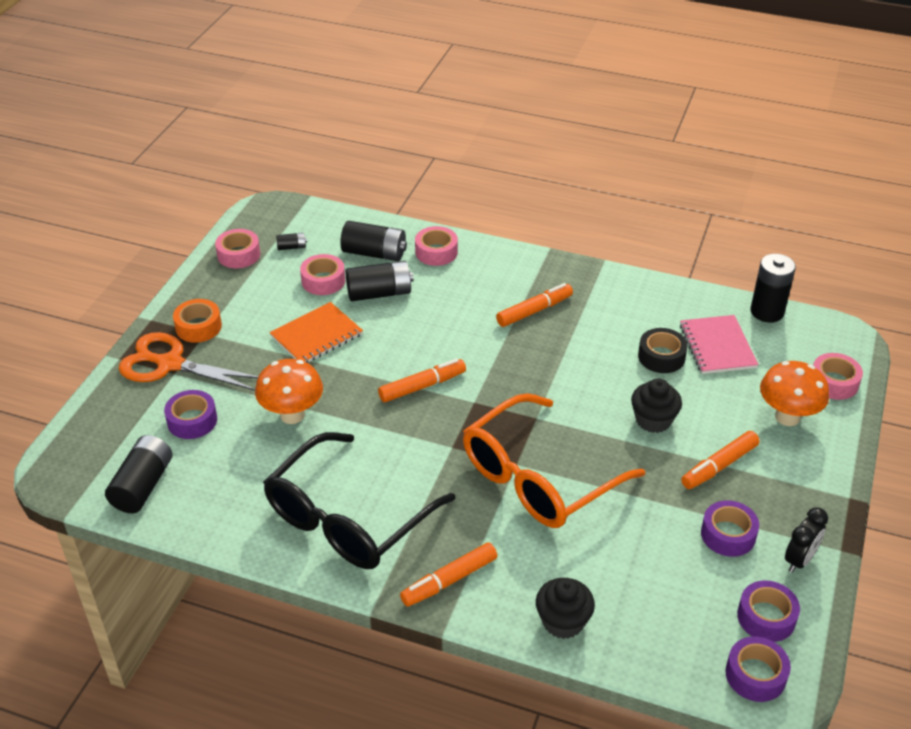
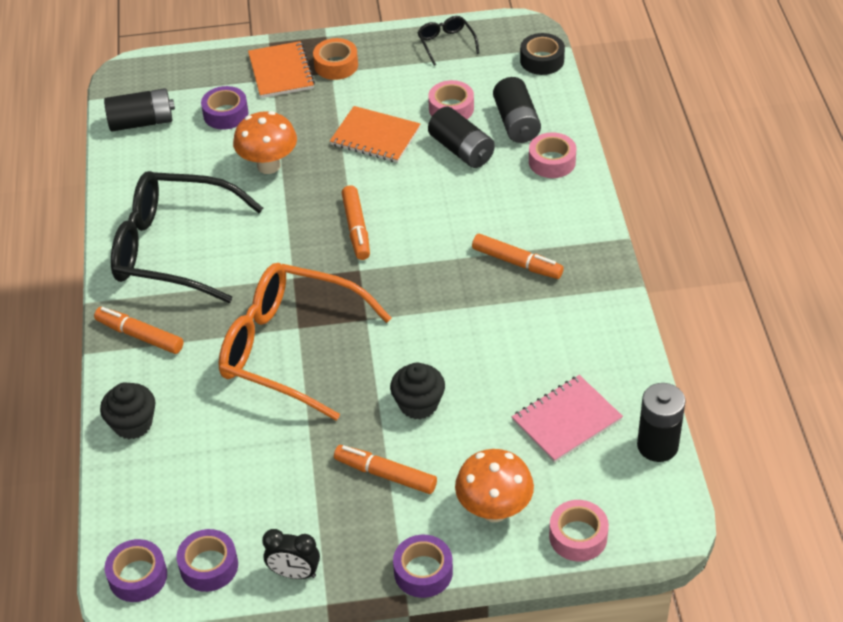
camera: 65 degrees right, 5 degrees up
(170, 364) = (281, 72): orange scissors -> orange notebook
(238, 255) = (446, 43): pink tape -> black glasses
(292, 247) = (483, 69): black battery -> none
(422, 386) = (356, 228): orange marker -> orange marker turned 45 degrees clockwise
(661, 357) = (517, 381): black tape -> black tape (542, 60)
(728, 535) = (297, 508): purple tape -> purple tape (423, 572)

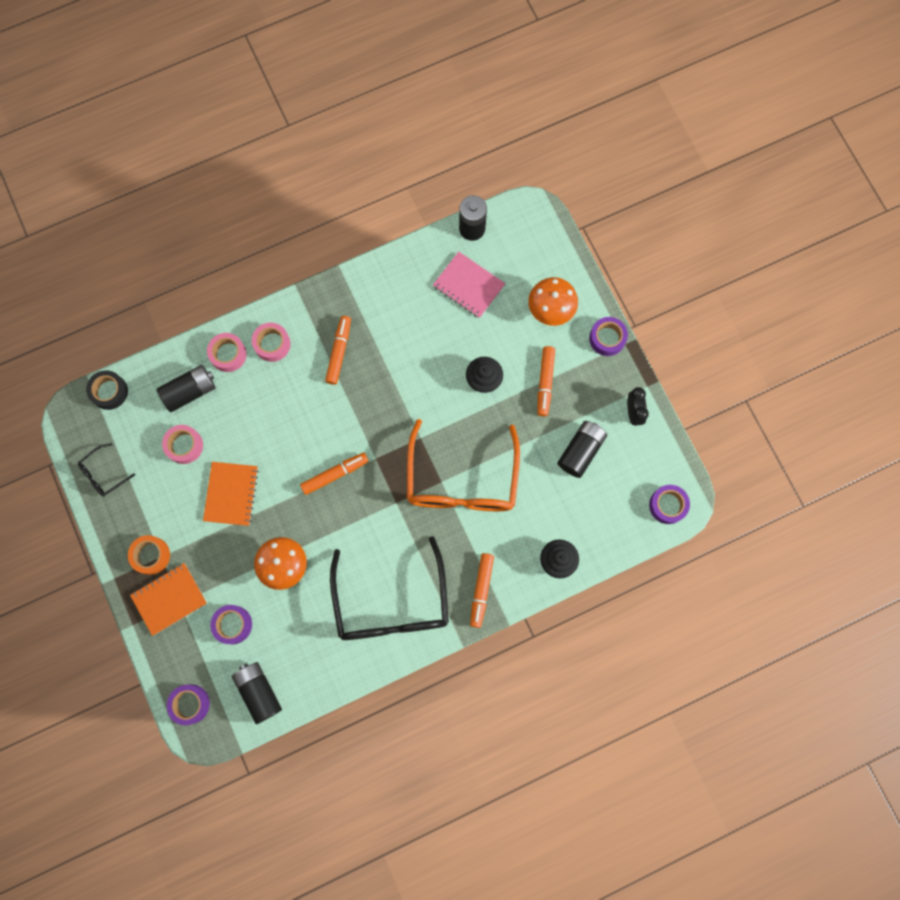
camera: 110 degrees left, 30 degrees up
(209, 566) = (646, 465): purple tape -> purple tape (190, 704)
(461, 150) = (231, 423): black battery -> black battery (580, 451)
(578, 536) = (553, 258): pink tape -> pink tape (272, 344)

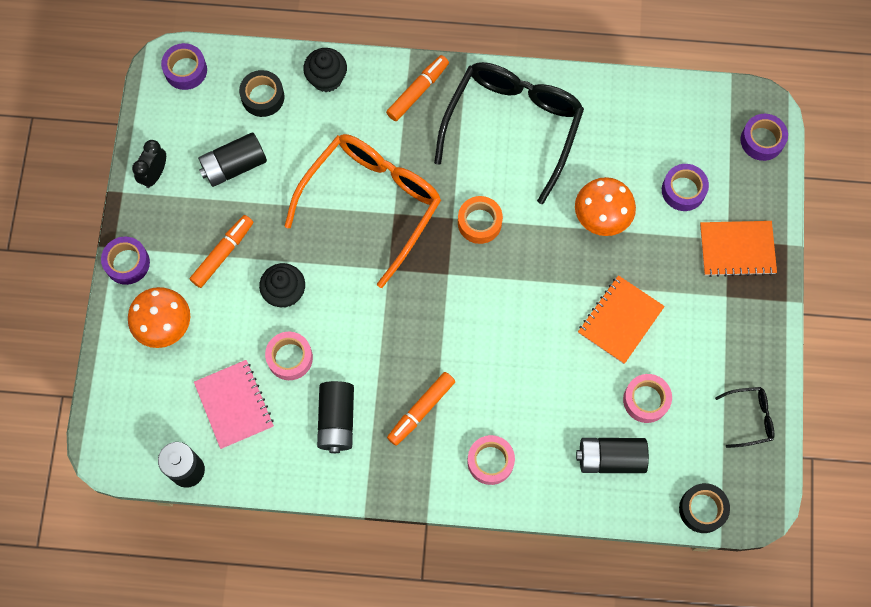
camera: 150 degrees left, 5 degrees down
(151, 555) = (736, 303): orange tape -> orange tape (479, 222)
(228, 354) = (546, 477): pink tape -> pink tape (290, 358)
(259, 691) = (688, 116): black battery -> black battery (337, 420)
(335, 474) = (499, 281): orange marker -> none
(595, 517) = (263, 97): none -> black tape

